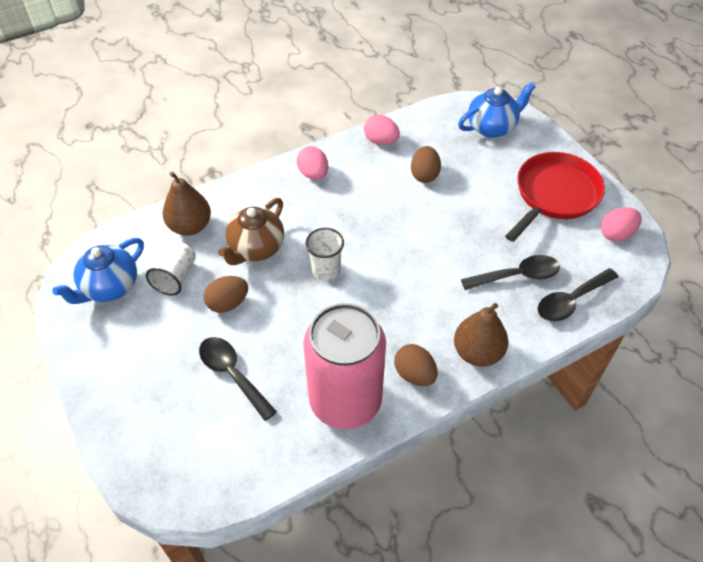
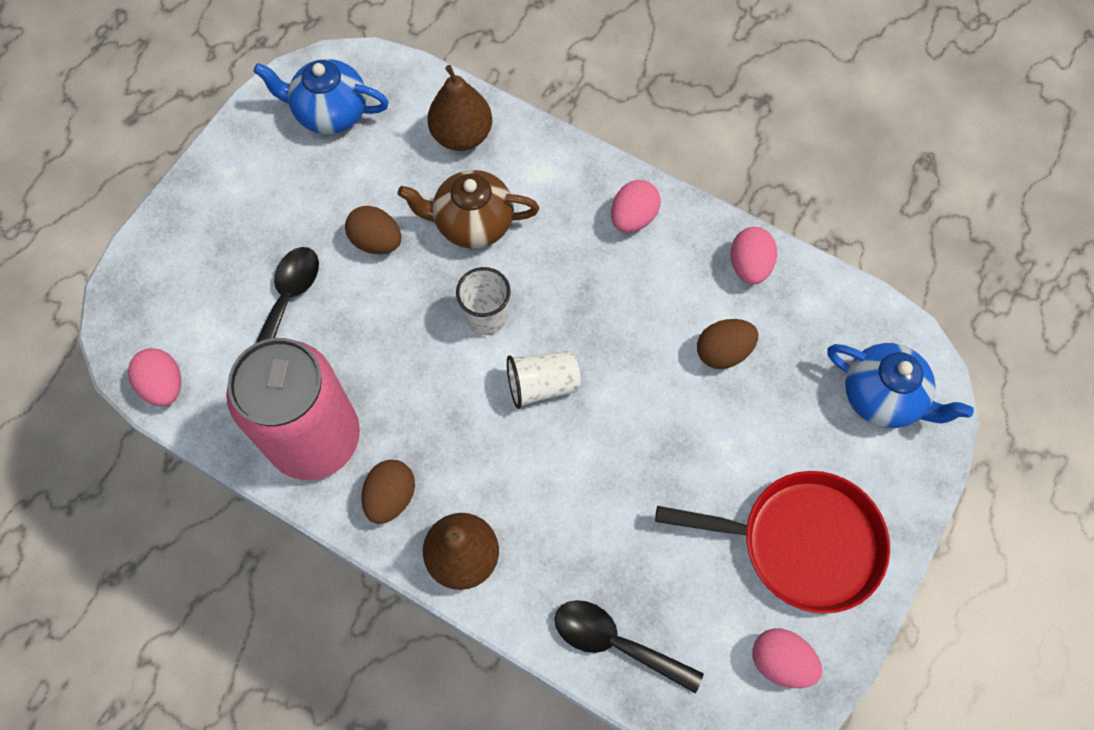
camera: 60 degrees right, 15 degrees up
(175, 277) = (381, 166): white cup -> white cup (542, 385)
(239, 482) = (164, 385): none -> pink egg
(517, 276) = (617, 553): black spoon -> none

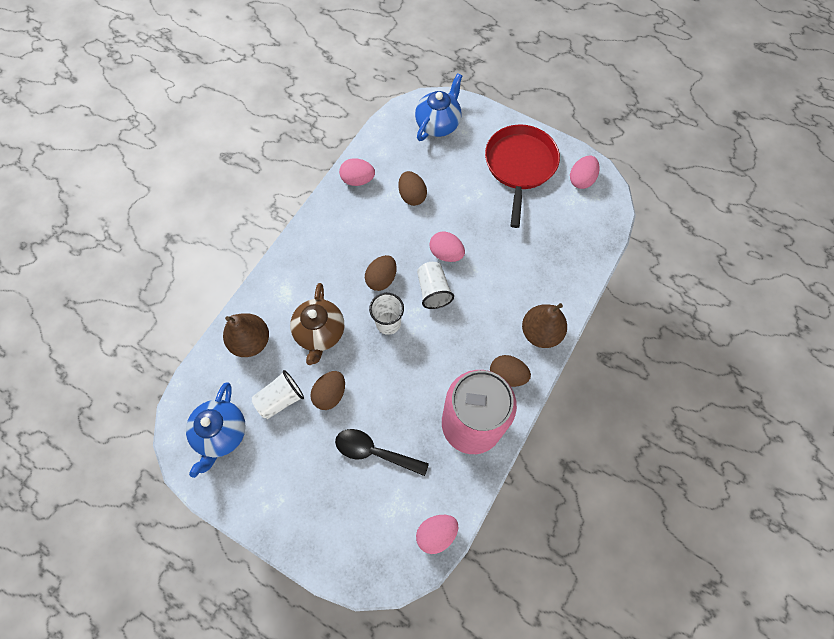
camera: 90 degrees left, 0 degrees up
(373, 179) = (280, 399): none -> white cup
(563, 306) = (381, 279): none -> brown egg
(615, 643) = (580, 254): black spoon -> none
(633, 218) = (322, 239): pink egg -> pink egg (446, 253)

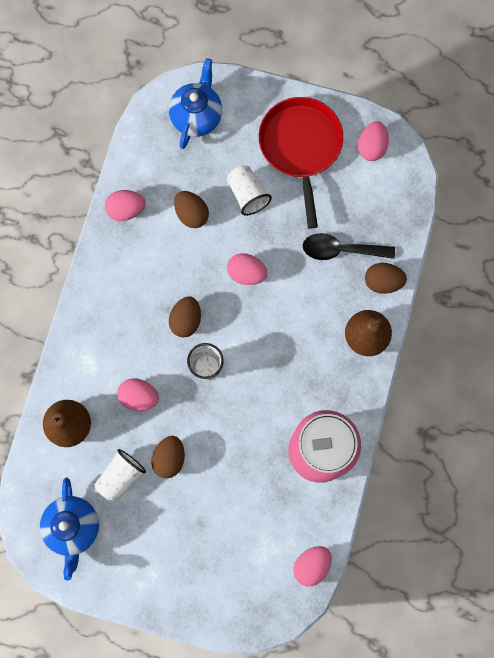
camera: 15 degrees left, 10 degrees up
(320, 333) = (139, 397): brown teapot -> pink egg
(374, 452) = (230, 504): black spoon -> black spoon (341, 250)
(433, 290) = (244, 319): white cup -> white cup (247, 195)
(507, 375) = (342, 391): brown egg -> brown egg (383, 282)

